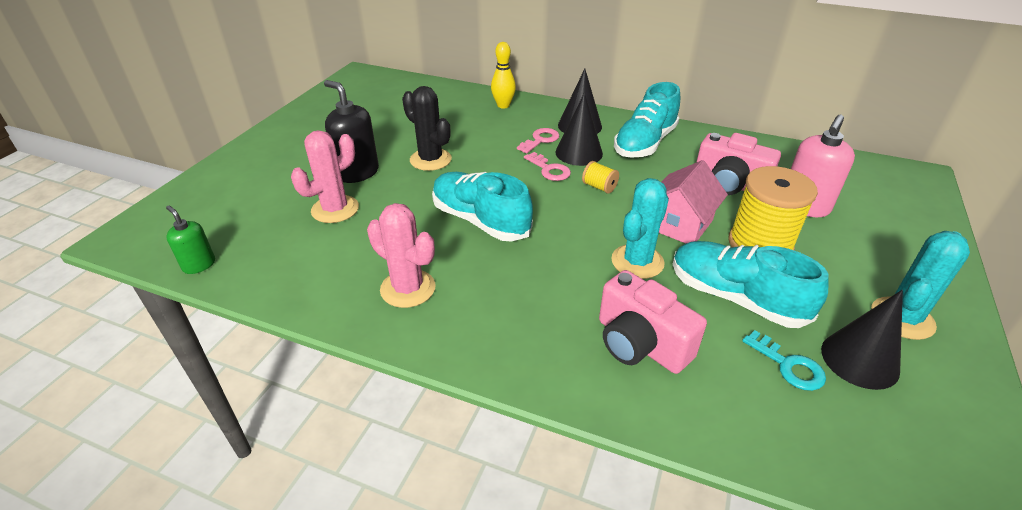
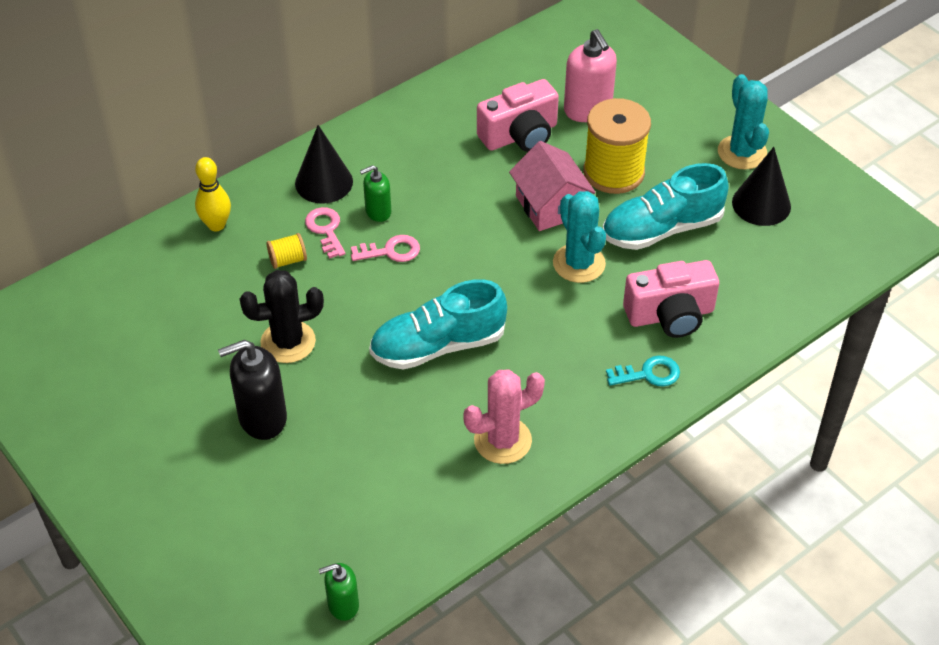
camera: 60 degrees left, 10 degrees up
(335, 209) = (325, 460): pink cactus -> none
(579, 153) = (378, 212): black cone -> green soap dispenser
(599, 187) = (452, 229): yellow spool -> yellow spool (288, 260)
(645, 143) = (403, 151): turquoise shoe -> none
(788, 365) = (742, 245): turquoise key -> turquoise key (648, 374)

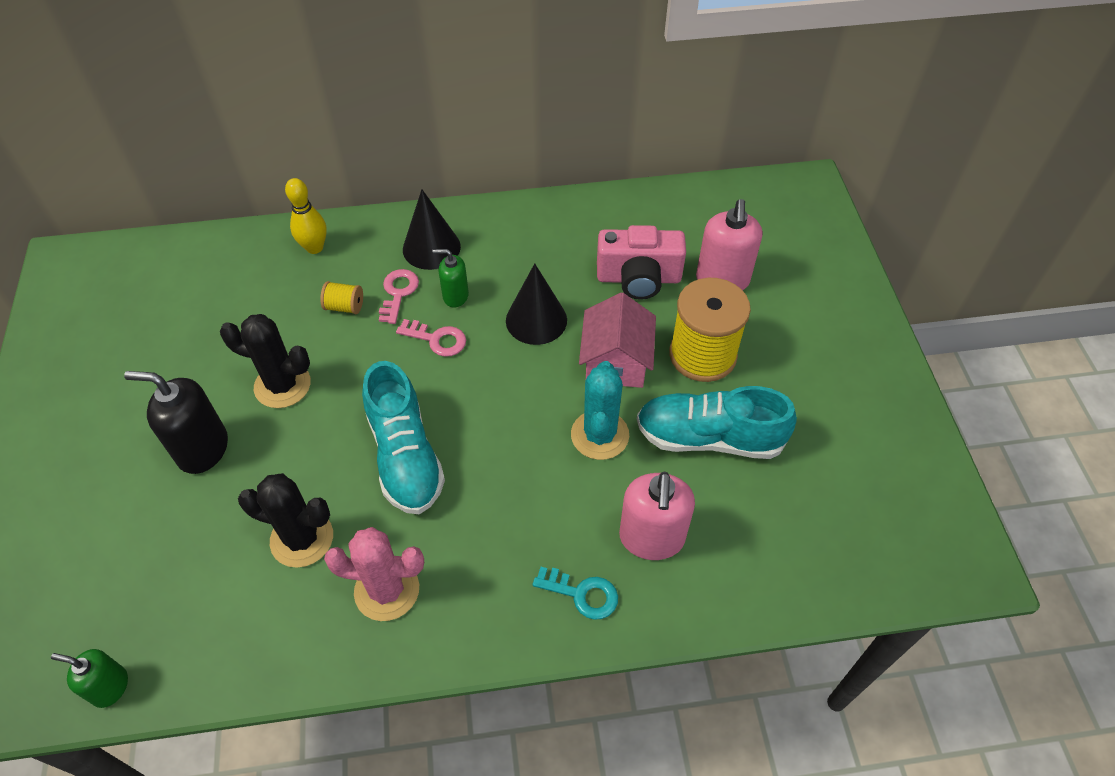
camera: 30 degrees right, 5 degrees up
(405, 439) = (302, 538): none -> black cactus
(438, 346) = (405, 456): turquoise shoe -> turquoise shoe turned 120 degrees counterclockwise
(670, 315) = (651, 538): pink camera -> pink soap dispenser
(742, 152) = (851, 392): turquoise cactus -> none
(761, 204) = (835, 459): black cone -> black cone (536, 320)

